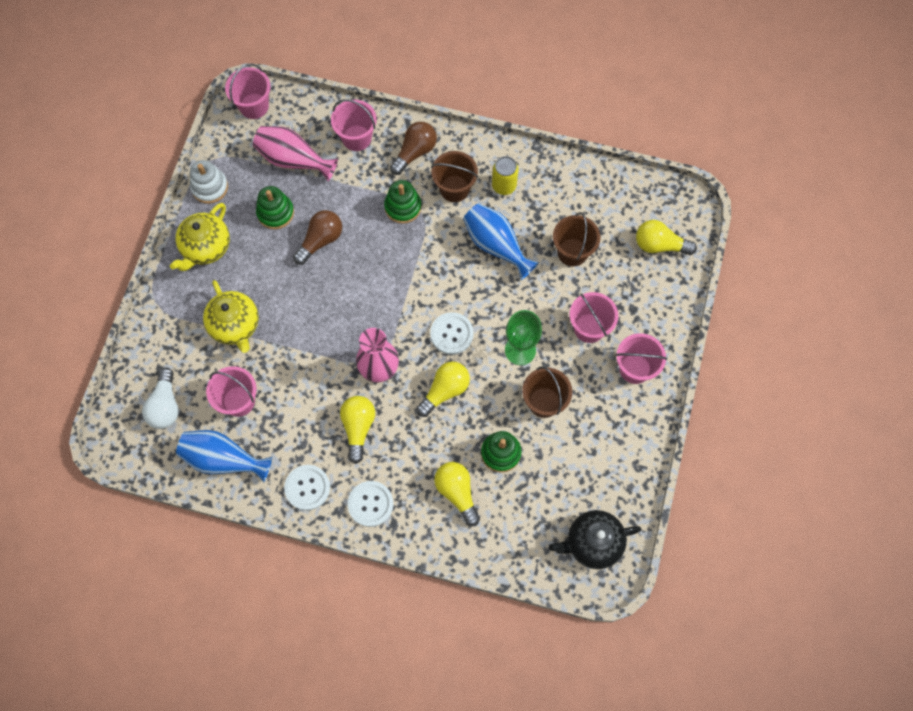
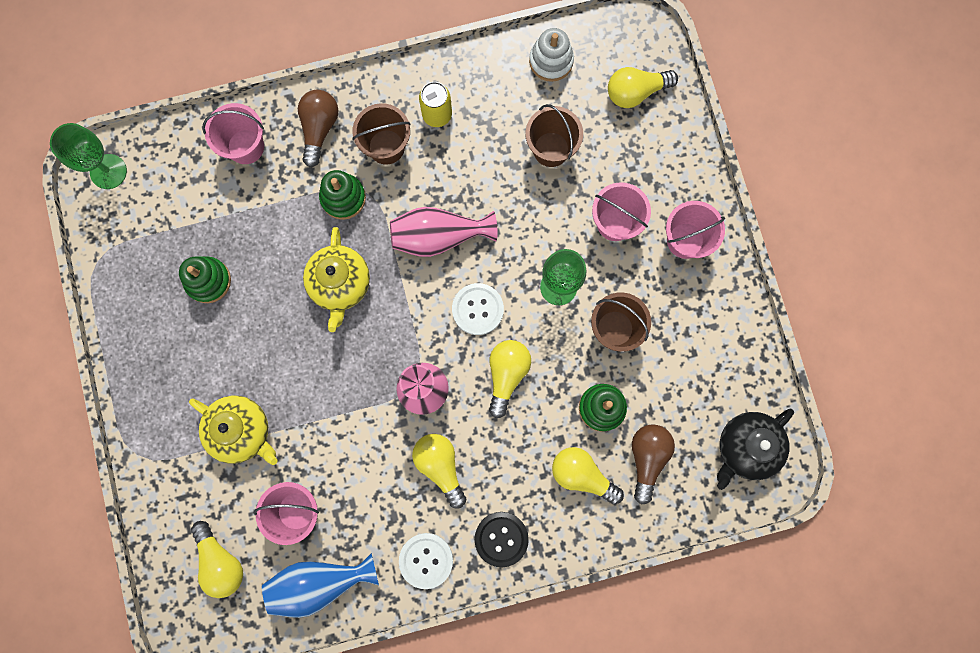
camera: 30 degrees left, 10 degrees up
(165, 405) = (220, 561): white light bulb -> yellow light bulb
(206, 247) = (155, 363): yellow teapot -> yellow teapot (340, 284)
(209, 187) = (117, 292): white stacking toy -> white stacking toy (551, 61)
(254, 106) = (108, 171): pink bucket -> green goblet
(293, 160) = (191, 210): pink vase -> pink vase (439, 236)
(320, 241) = (277, 285): brown light bulb -> brown light bulb (647, 458)
(370, 504) = (501, 539): white button -> black button
(496, 245) = (467, 186): blue vase -> none

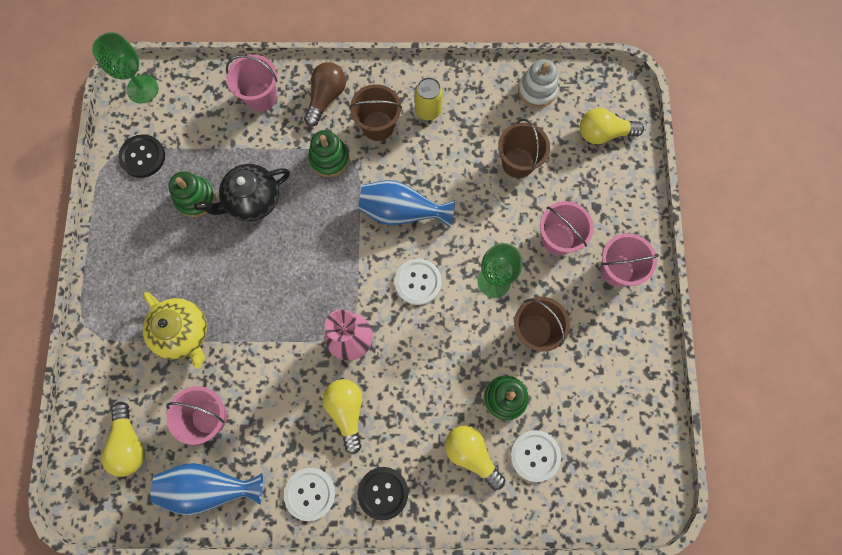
camera: 15 degrees right, 5 degrees down
(134, 249) = (142, 157): none -> black button
(340, 284) = (305, 230): yellow teapot -> none
(439, 236) = (401, 211): pink vase -> blue vase
(506, 375) = (427, 346): yellow light bulb -> none
(647, 458) = (535, 455): brown light bulb -> white button
(745, 448) = (628, 470): black teapot -> black teapot (252, 200)

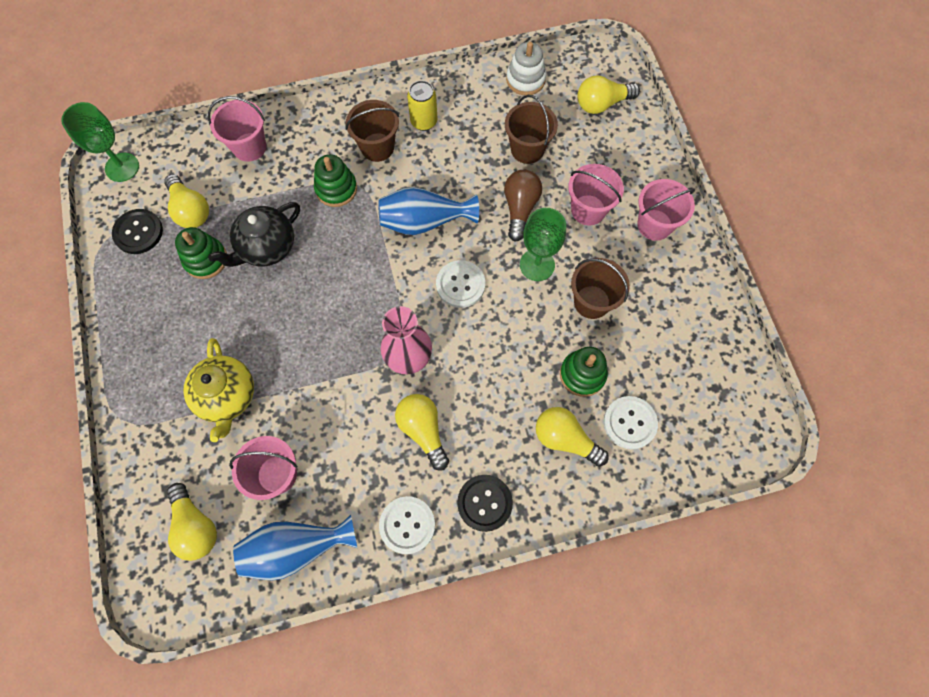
camera: 15 degrees left, 5 degrees down
(184, 333) = (227, 396): yellow teapot -> yellow teapot turned 45 degrees clockwise
(193, 147) = (190, 210): none -> yellow light bulb
(326, 98) = (317, 133): brown light bulb -> brown light bulb (520, 208)

